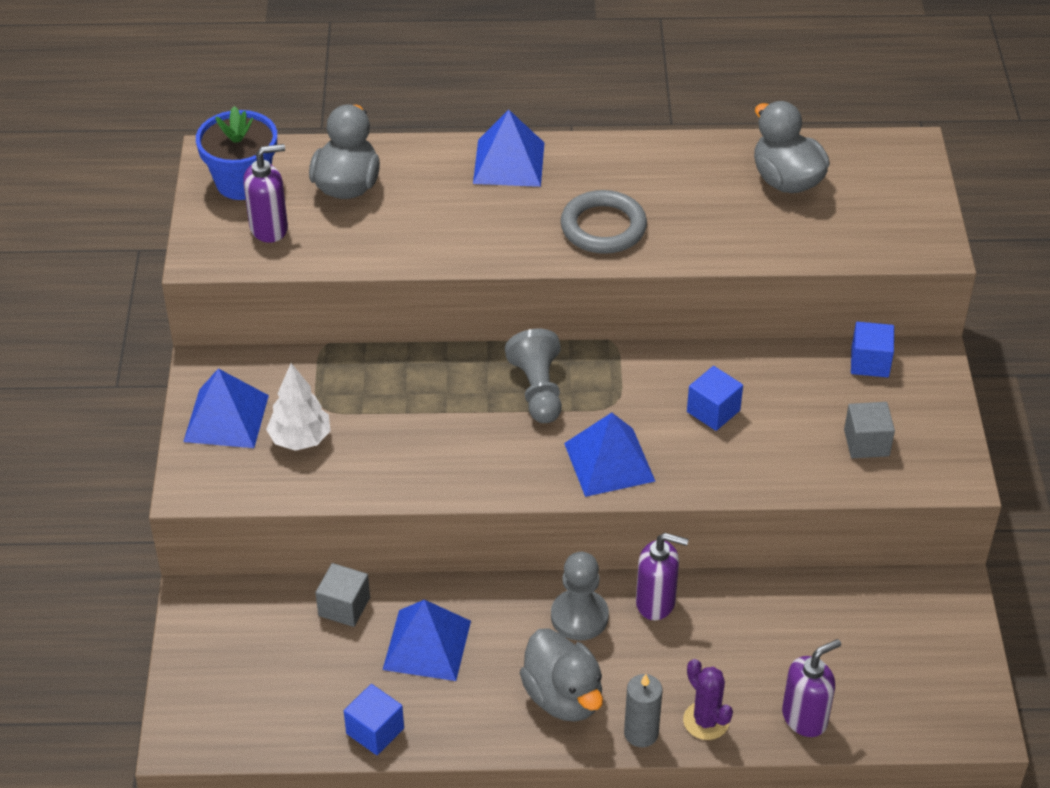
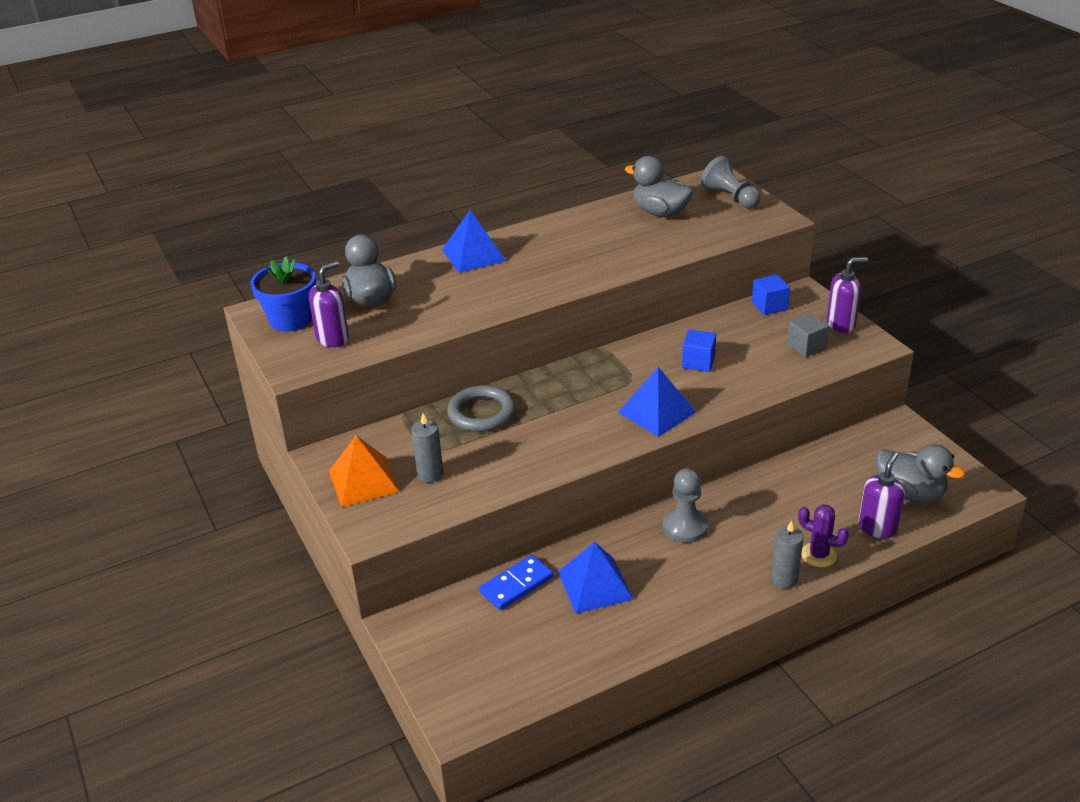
camera: 25 degrees left, 10 degrees down
(226, 418) = (363, 481): blue pyramid -> orange pyramid
(300, 439) = (430, 474): white tree -> grey candle
(344, 607) = (516, 585): grey cube -> blue domino
(375, 731) = (601, 654): blue cube -> none
(538, 390) = (574, 389): grey pawn -> grey pawn (730, 198)
(563, 697) = (714, 579): grey duck -> grey duck (910, 493)
(603, 227) = (567, 269): grey ring -> grey ring (481, 413)
(656, 602) = (727, 499): purple soap dispenser -> purple soap dispenser (841, 324)

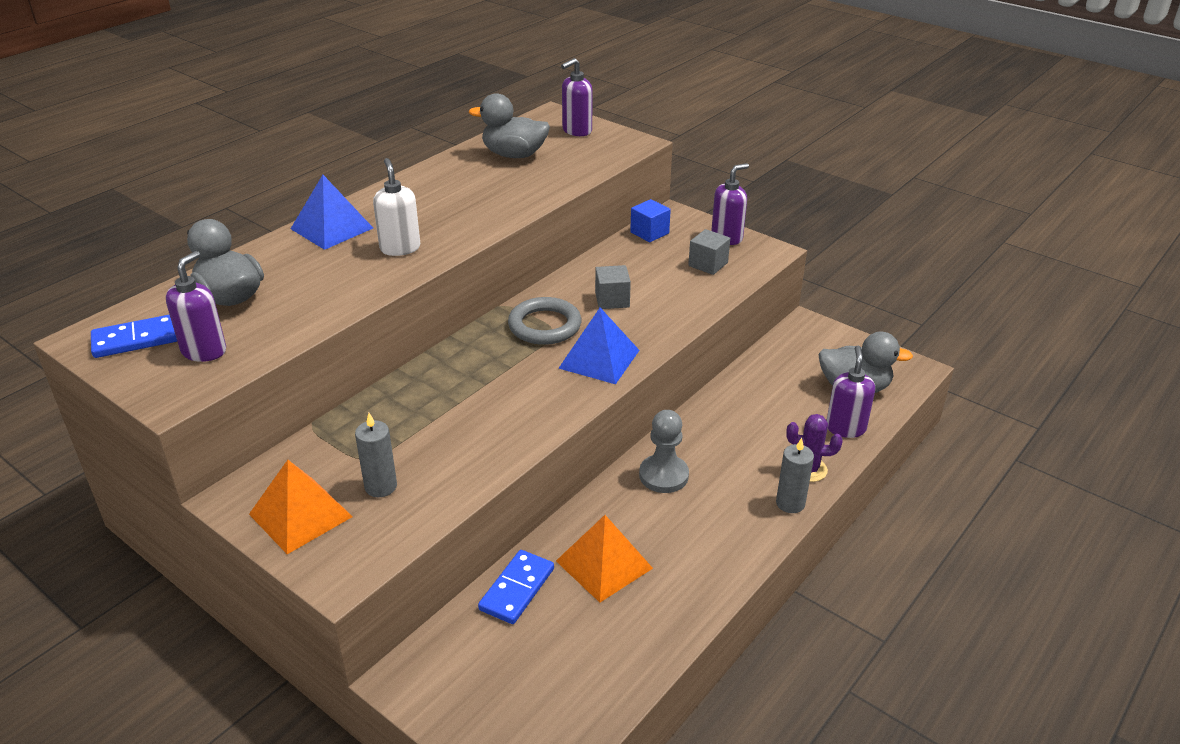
camera: 25 degrees left, 0 degrees up
(291, 319) = (136, 339): blue flower pot -> blue domino
(481, 413) = (406, 402): grey ring -> grey ring (544, 326)
(518, 282) = (400, 248): none -> white soap dispenser
(595, 585) = (604, 564): blue pyramid -> orange pyramid
(698, 362) = (612, 300): blue cube -> grey cube
(730, 198) = (576, 131): grey pawn -> purple soap dispenser

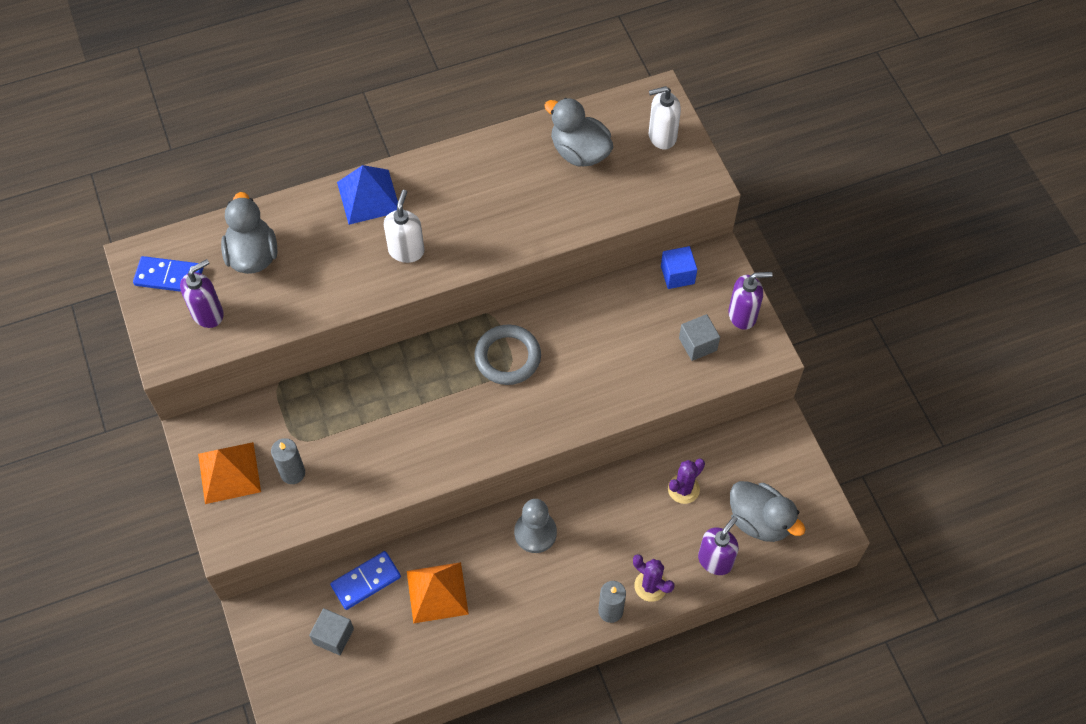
camera: 30 degrees right, 25 degrees up
(576, 131) = (662, 136): purple soap dispenser -> white soap dispenser
(599, 359) = (525, 419): blue pyramid -> none
(612, 300) = (583, 351): grey cube -> grey cube (333, 636)
(769, 392) = (683, 489): none -> purple cactus

